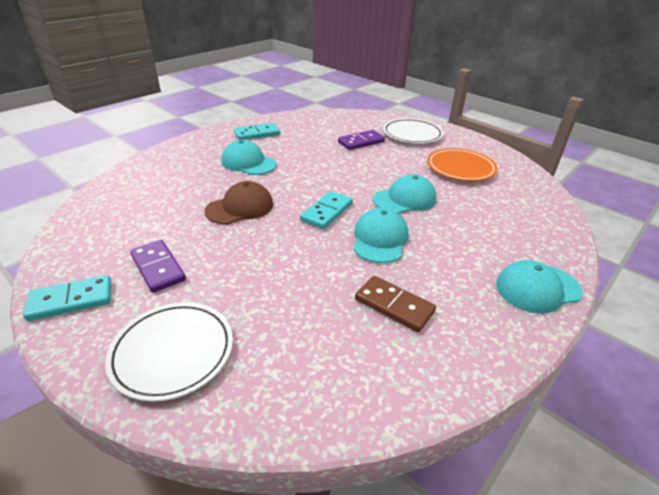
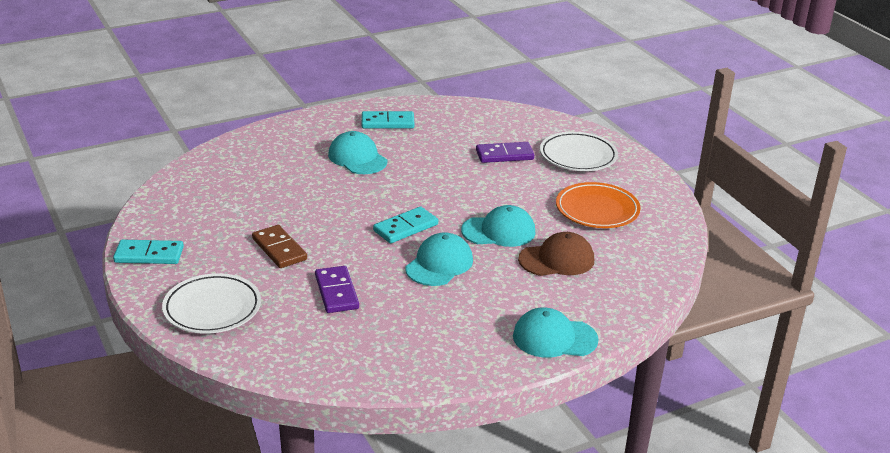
camera: 20 degrees right, 5 degrees down
(158, 268) = (224, 245): purple domino -> purple domino (337, 292)
(240, 207) = (322, 206): brown cap -> brown cap (557, 260)
(394, 305) = (407, 319): brown domino -> brown domino (279, 249)

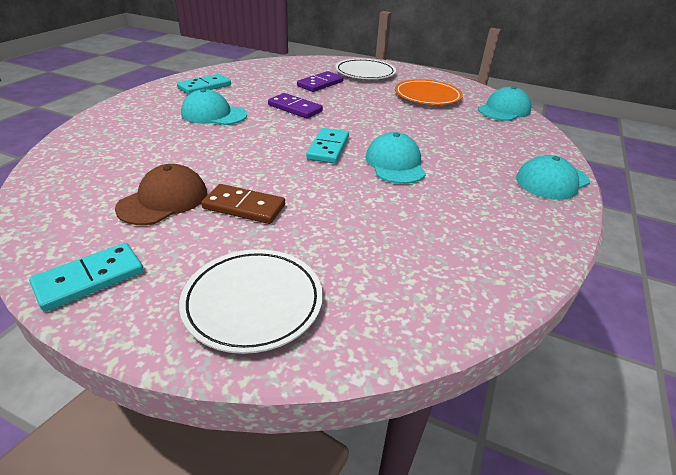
camera: 40 degrees left, 5 degrees up
(337, 292) = (354, 221): purple domino -> purple domino (295, 108)
(499, 231) = (395, 127): turquoise cap -> turquoise cap (504, 110)
(557, 260) = (459, 131): brown cap -> brown cap (163, 200)

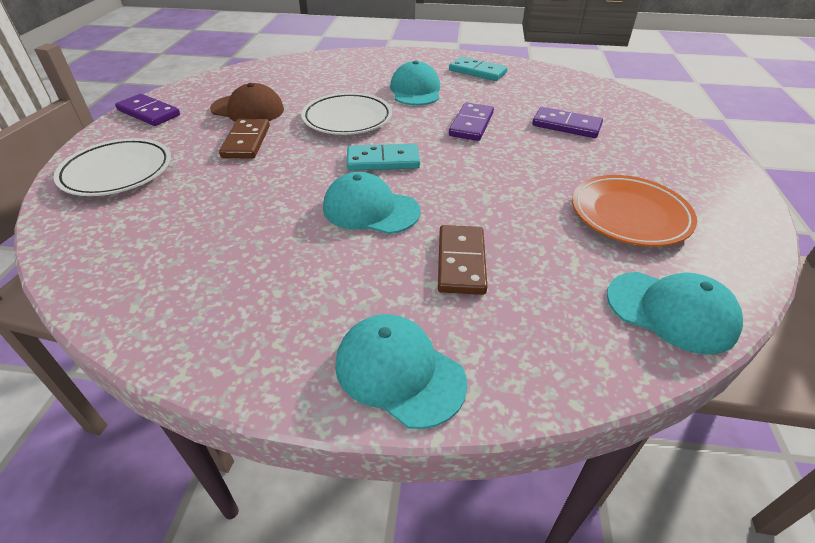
camera: 75 degrees right, 5 degrees up
(90, 279) = (148, 113): turquoise domino -> purple domino
(365, 73) = (655, 149): white plate -> white plate (347, 119)
(395, 164) = (370, 209): turquoise cap -> turquoise cap turned 135 degrees counterclockwise
(461, 146) = (461, 262): none -> brown domino

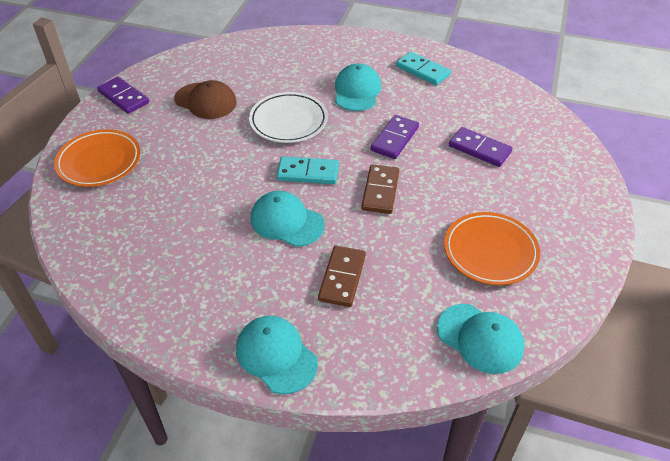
camera: 10 degrees right, 5 degrees up
(117, 172) = (99, 162): white plate -> orange plate
(246, 141) = (201, 139): brown domino -> brown domino (380, 191)

